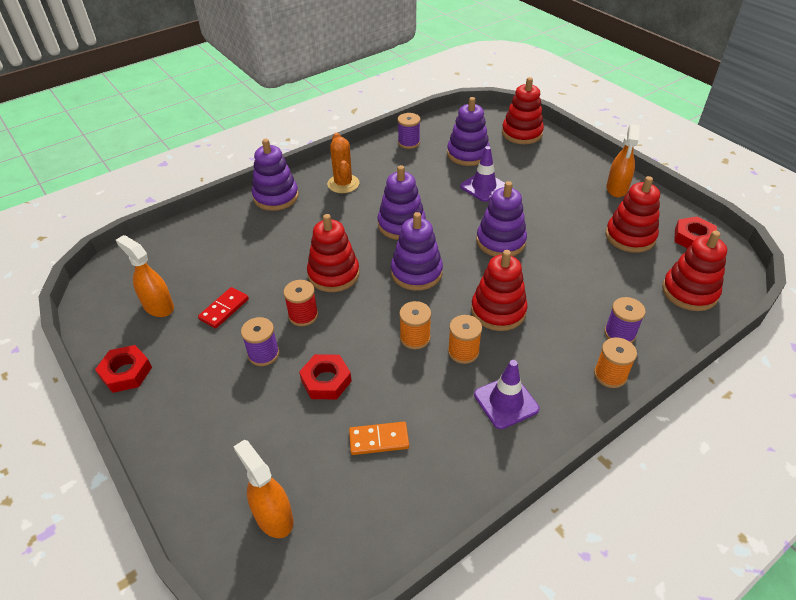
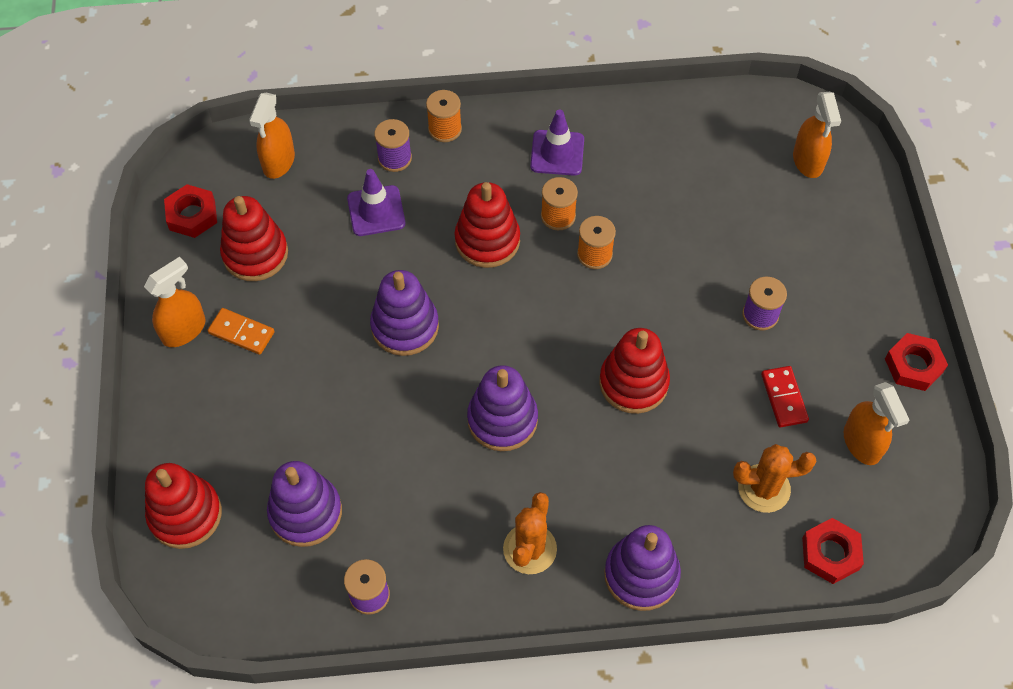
camera: 150 degrees left, 15 degrees up
(219, 257) = (764, 488): none -> orange cactus
(224, 309) = (784, 398): red domino -> red domino turned 75 degrees counterclockwise
(303, 315) = (697, 342): red spool -> none
(326, 381) = (710, 253): red nut -> red nut (830, 553)
(379, 439) = (690, 177): orange domino -> orange domino (241, 333)
(416, 272) = (536, 334): purple stacking toy -> none
(483, 187) = (344, 429): purple traffic cone -> purple traffic cone (376, 211)
(689, 292) = (278, 162): red stacking toy -> orange spray bottle

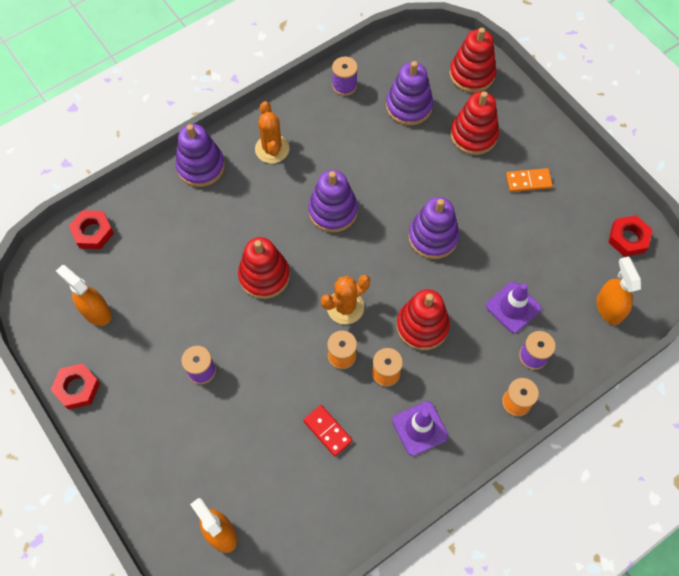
camera: 150 degrees right, 5 degrees up
(184, 330) = (563, 165): orange spray bottle -> none
(255, 254) = (564, 234): red stacking toy -> red stacking toy (473, 135)
(764, 488) = (149, 250): orange cactus -> orange cactus (345, 307)
(784, 398) = (160, 317): red domino -> red domino (327, 431)

